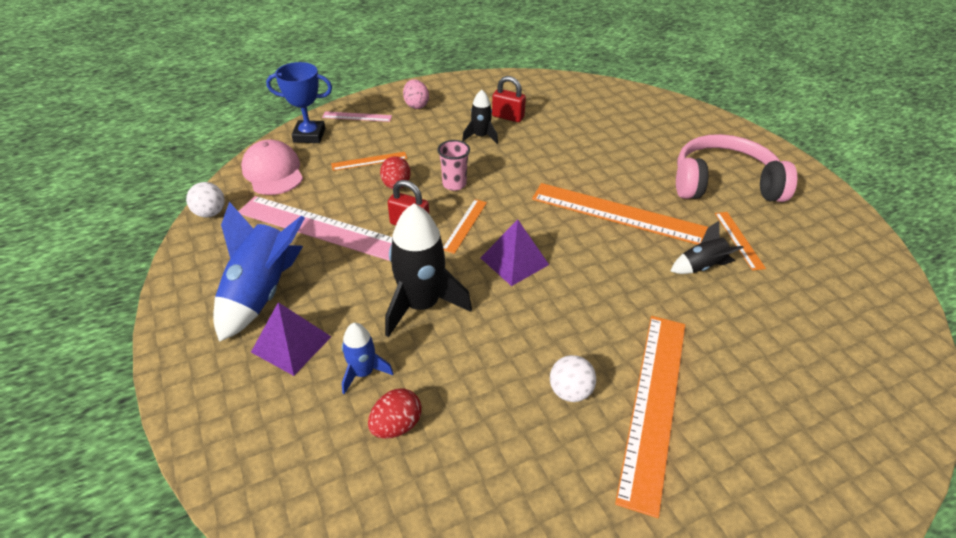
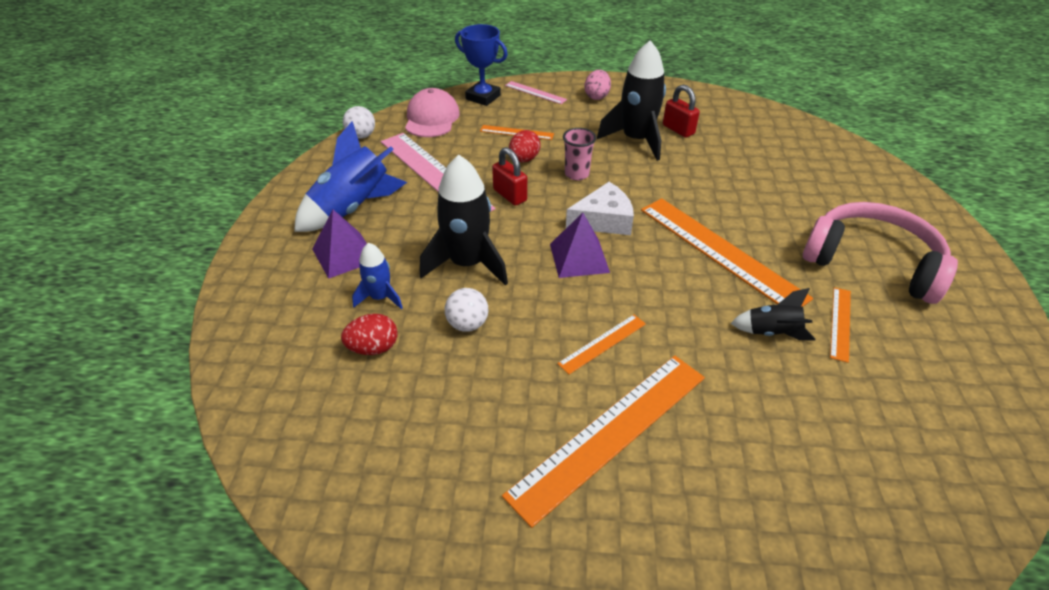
camera: 30 degrees right, 0 degrees up
(465, 225) = (558, 212): orange ruler -> orange ruler (602, 343)
(480, 136) = (636, 140): black rocket -> black rocket, size x1.86
(509, 219) = (603, 220): none -> white cheese
(570, 391) = (539, 386): white ball -> white ball (467, 324)

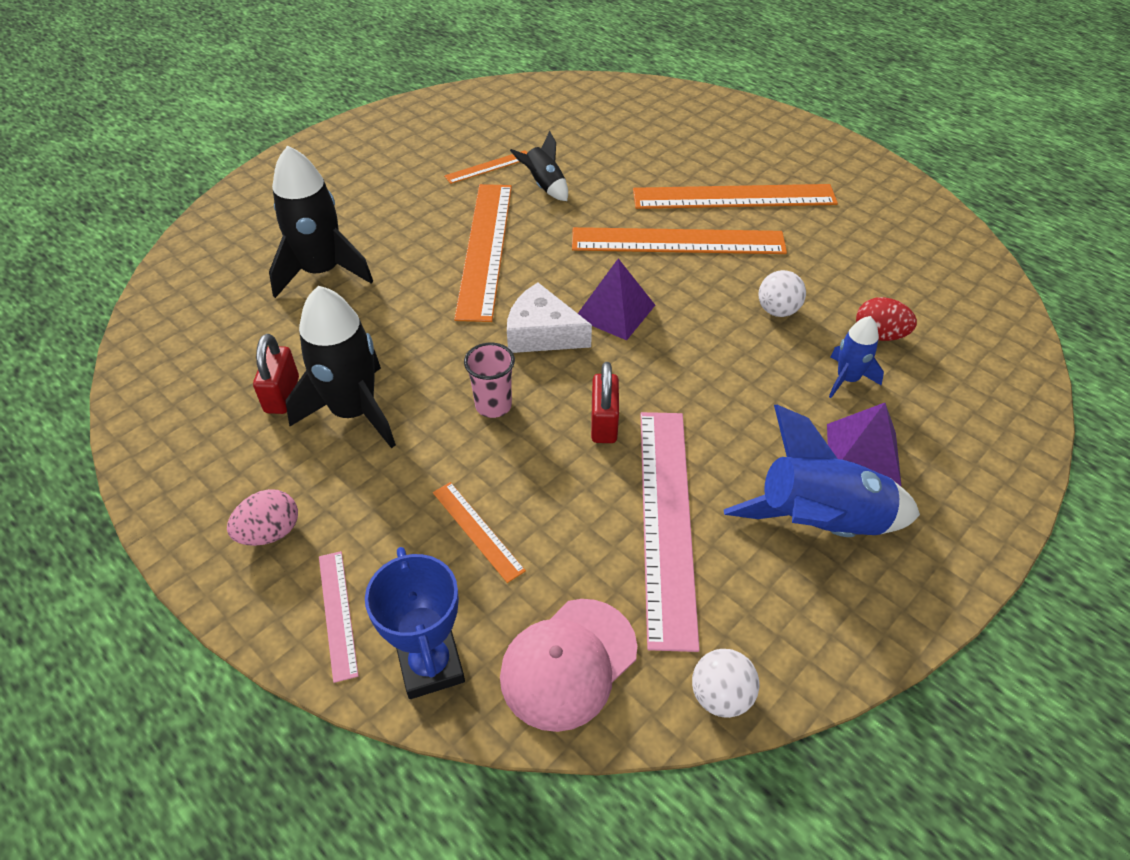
camera: 140 degrees left, 5 degrees up
(467, 264) = (730, 366): black rocket -> black rocket (322, 272)
(524, 159) = (526, 470): red egg -> none
(602, 343) = (678, 241): orange ruler -> orange ruler, size x2.12
(872, 262) = (388, 181): pink headphones -> none

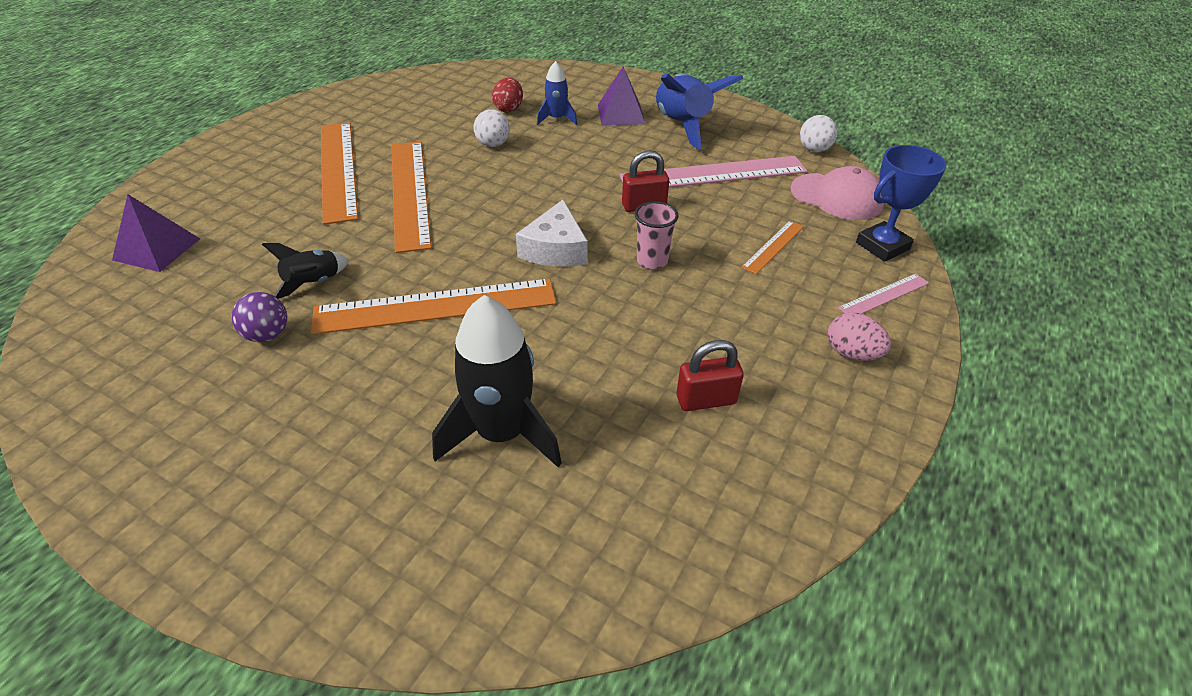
camera: 105 degrees left, 5 degrees down
(353, 412) = (700, 341): black rocket -> none
(488, 167) = (267, 335): orange ruler -> purple ball
(615, 311) = (514, 215): purple pyramid -> purple pyramid (157, 249)

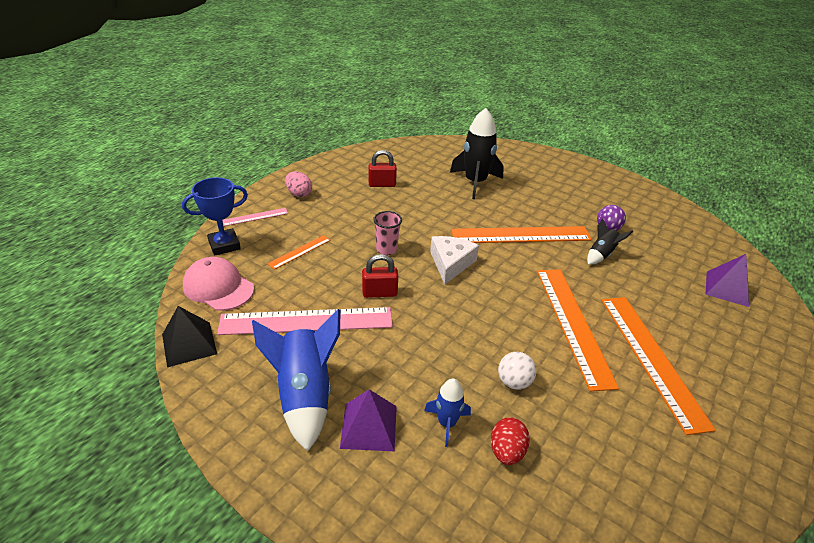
camera: 175 degrees left, 5 degrees down
(814, 150) = (189, 344): white ball -> black pyramid

